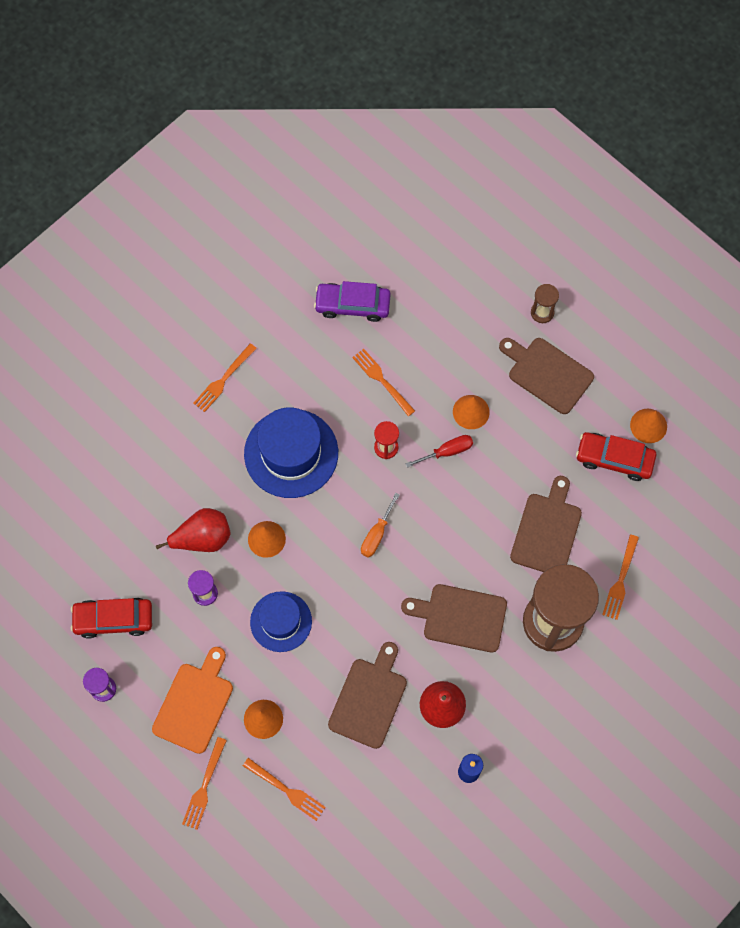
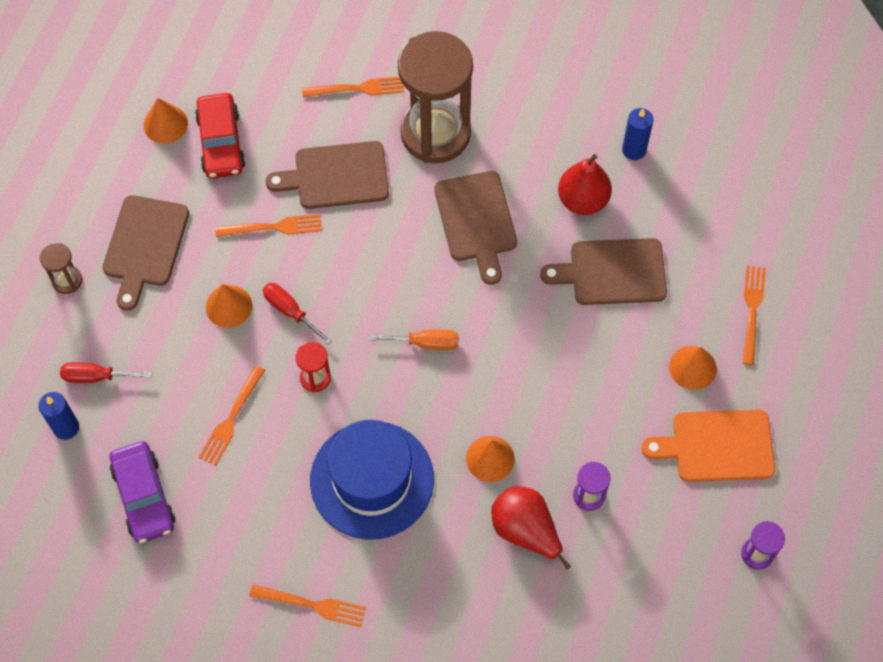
camera: 115 degrees left, 5 degrees down
(113, 619) = (673, 584): red car -> none
(204, 786) = (796, 393): orange fork -> orange fork (273, 227)
(281, 621) = (577, 398): blue hat -> none
(427, 275) = (66, 427): none -> blue candle
(456, 306) = (96, 376): none -> red screwdriver

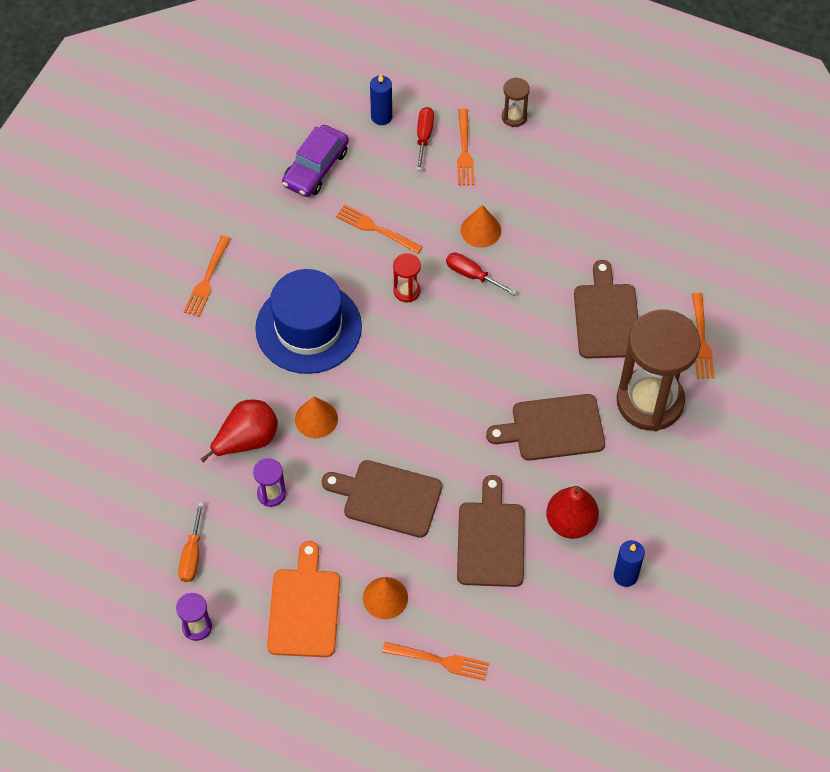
camera: 95 degrees right, 5 degrees down
(143, 496) = (315, 168): purple car -> purple car turned 45 degrees counterclockwise
(144, 246) = (543, 171): brown cutting board -> brown cutting board (387, 497)
(165, 124) = (666, 188): orange cone -> none
(221, 142) = (645, 229): red car -> none
(273, 227) = (556, 266): orange fork -> orange fork (464, 150)
(290, 311) = (472, 275): red screwdriver -> red screwdriver turned 105 degrees counterclockwise
(425, 343) = (431, 377): orange screwdriver -> orange screwdriver (192, 555)

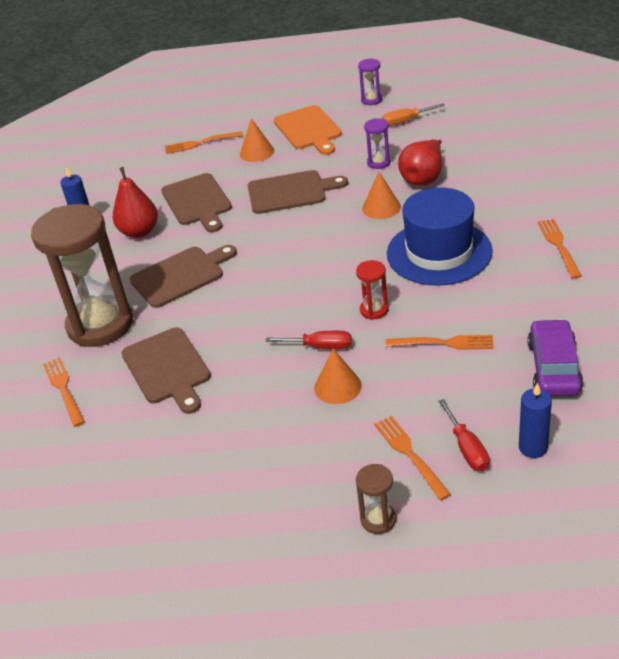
camera: 160 degrees right, 20 degrees down
(192, 555) = (405, 121): orange screwdriver -> orange screwdriver turned 90 degrees counterclockwise

